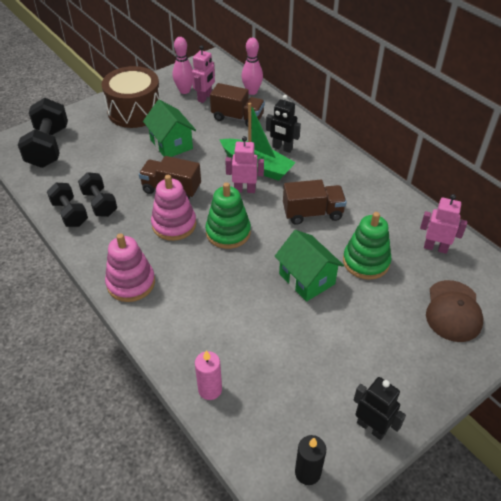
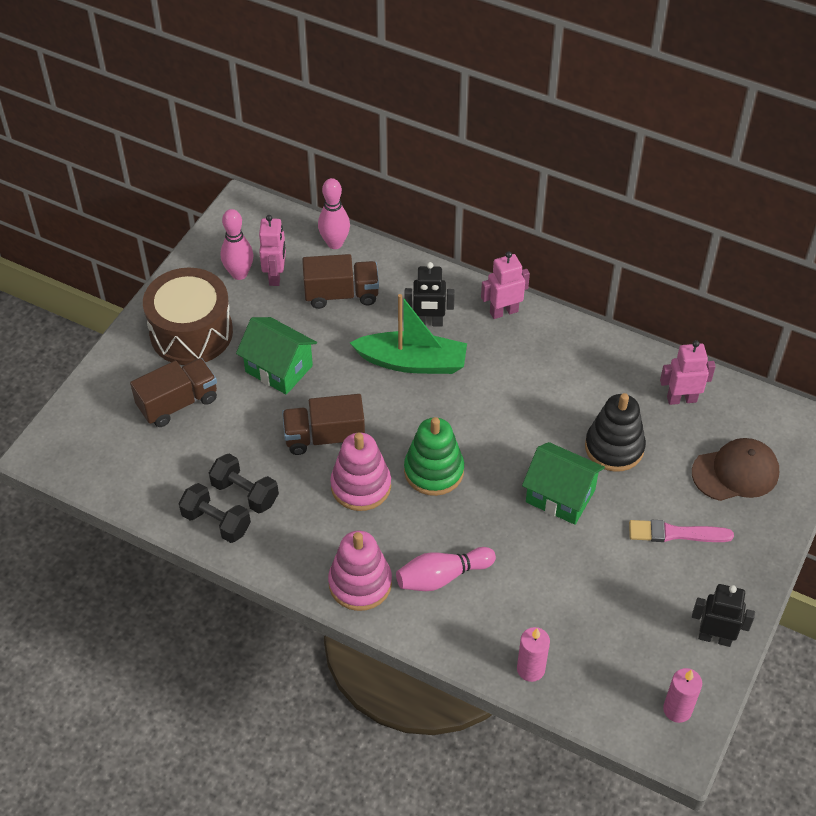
camera: 25 degrees left, 5 degrees up
(48, 147) = (110, 435): black dumbbell -> none
(188, 300) = (442, 576): none -> pink bowling pin
(244, 190) = (418, 403): pink robot -> pink robot (503, 311)
(307, 472) = (677, 710): black candle -> pink candle
(312, 213) = (519, 405): brown truck -> brown truck (178, 403)
(366, 261) = (614, 447): green stacking toy -> black stacking toy
(381, 336) = (675, 533): none -> pink brush
(453, 311) = (735, 472): brown cap -> brown cap turned 90 degrees counterclockwise

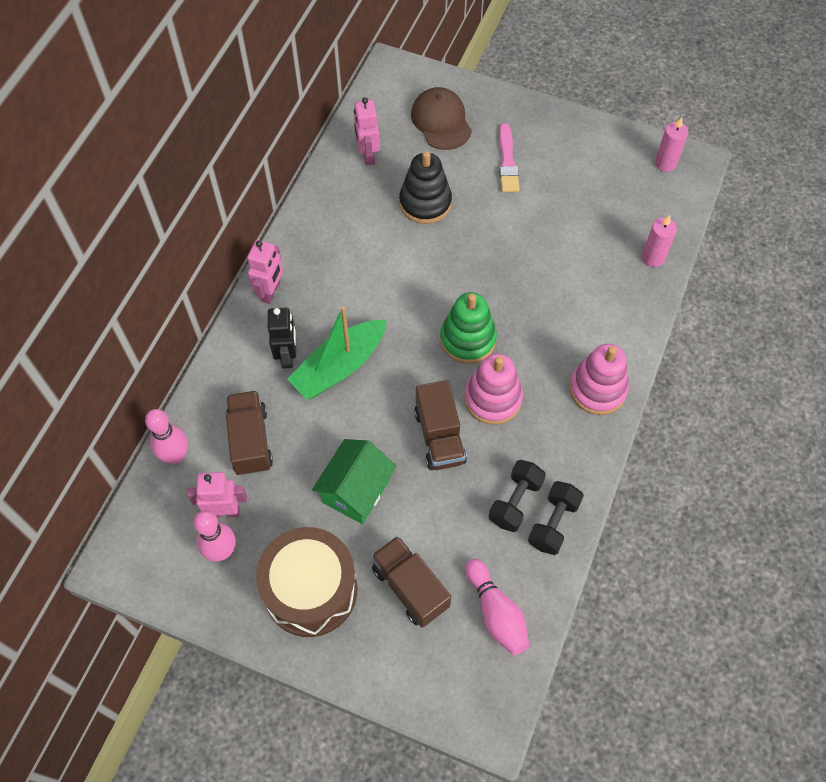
camera: 95 degrees left, 10 degrees up
(412, 362) = (339, 367): green boat -> green boat turned 135 degrees counterclockwise
(442, 576) = (579, 325): pink bowling pin -> pink bowling pin (496, 613)
(503, 311) = (270, 292): pink robot -> pink robot turned 135 degrees counterclockwise
(560, 496) = (482, 241): green house -> none
(715, 637) = (598, 139): black robot -> none

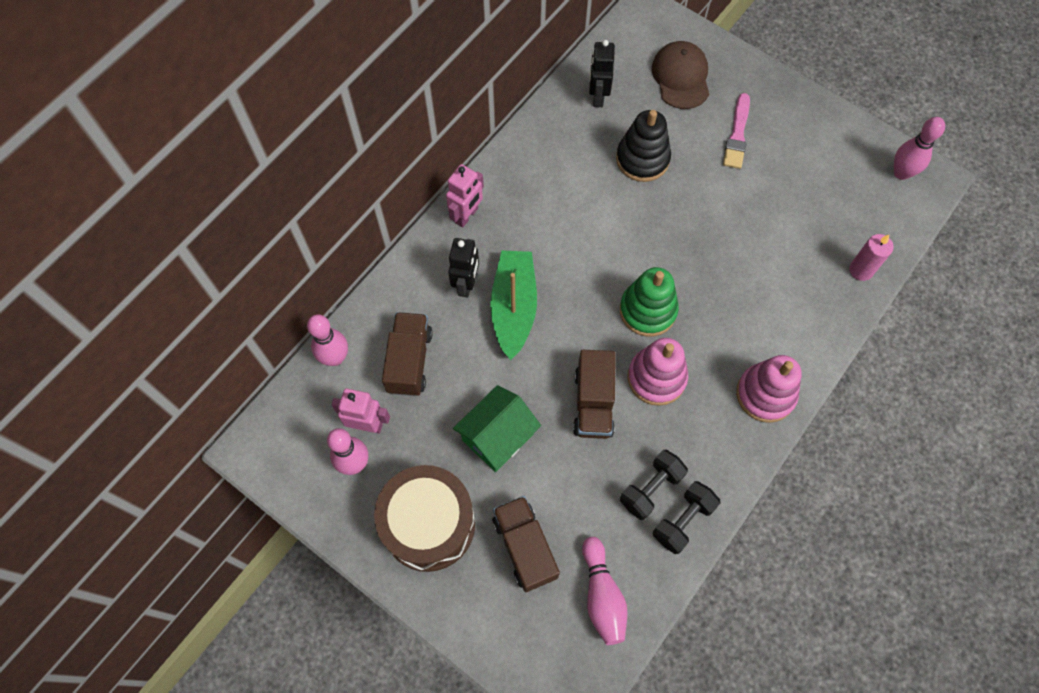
camera: 15 degrees right, 5 degrees up
(339, 367) = (514, 307): green boat -> green boat turned 120 degrees clockwise
(367, 155) = (598, 96): pink robot -> black robot
(665, 163) = (901, 173): pink candle -> pink bowling pin

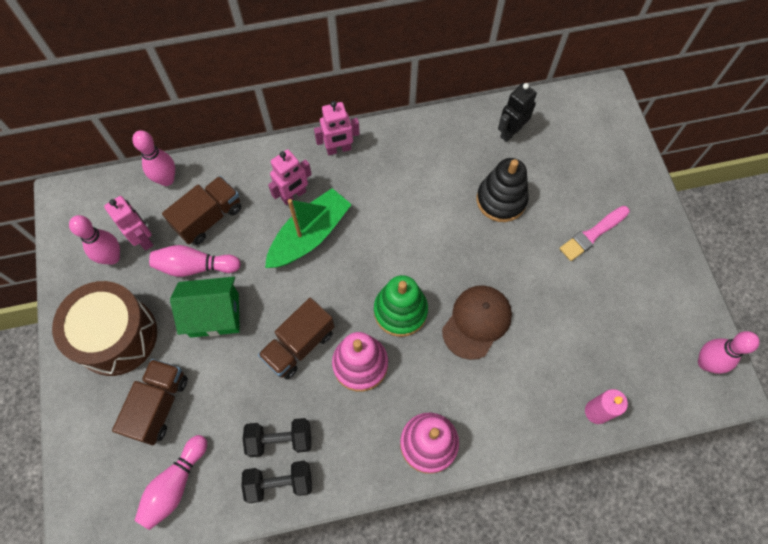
camera: 40 degrees right, 0 degrees up
(439, 411) = (195, 267): none -> pink bowling pin
(466, 284) = (294, 195): black robot -> pink robot
(681, 77) = (588, 161): brown cap -> brown cap (476, 322)

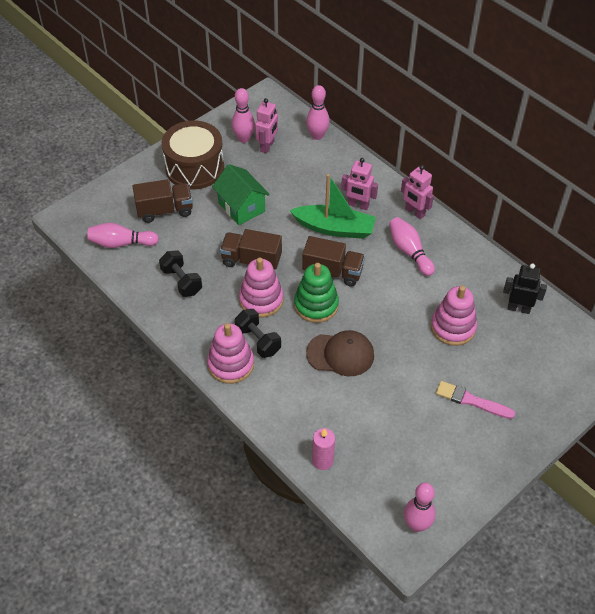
camera: 60 degrees right, 15 degrees down
(195, 267) = (267, 181): pink bowling pin -> pink bowling pin (409, 252)
(209, 218) = (306, 170): brown truck -> brown truck (332, 272)
(280, 483) = (154, 294): black dumbbell -> black dumbbell (258, 340)
(501, 200) = (453, 327): black stacking toy -> pink stacking toy

